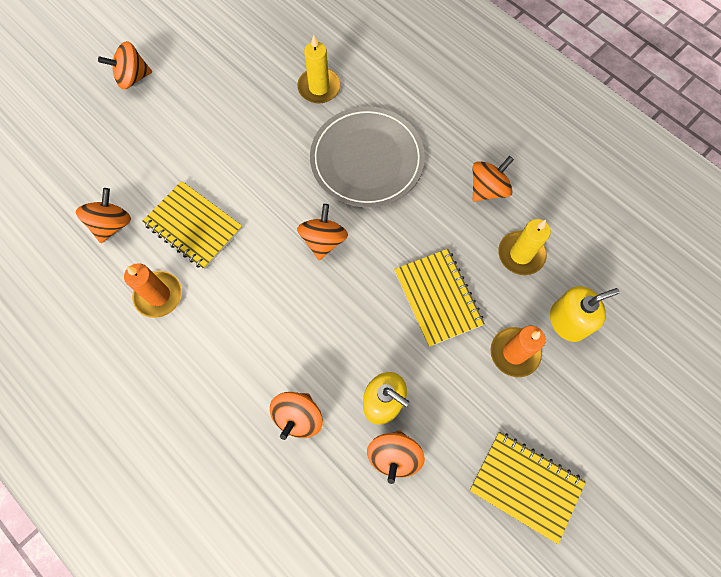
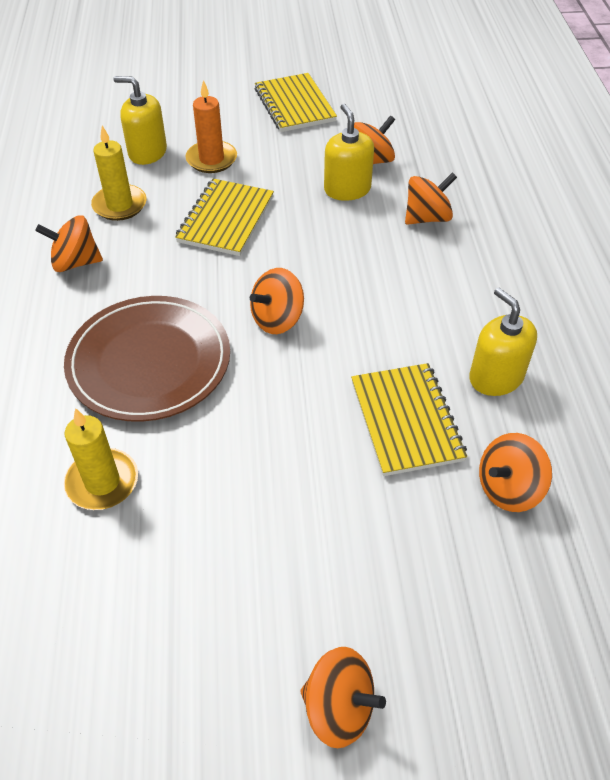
camera: 140 degrees left, 20 degrees down
(158, 295) = (496, 377): orange candle -> yellow soap dispenser
(367, 159) = (149, 362): grey plate -> brown plate

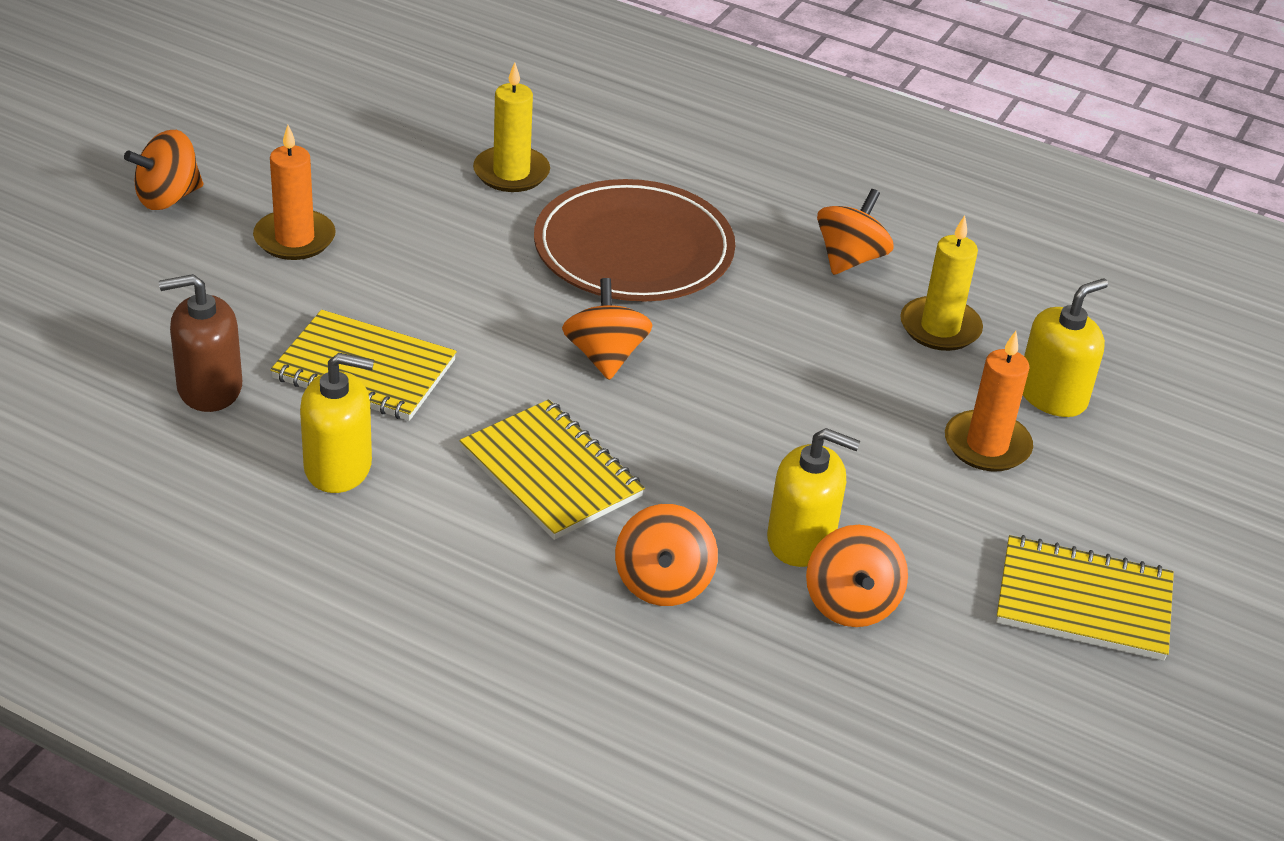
camera: 120 degrees right, 10 degrees down
(226, 219) = (831, 398): yellow notebook -> yellow notebook (551, 473)
(309, 563) = (294, 239): none -> orange candle
(508, 489) = (209, 388): orange spinning top -> brown soap dispenser

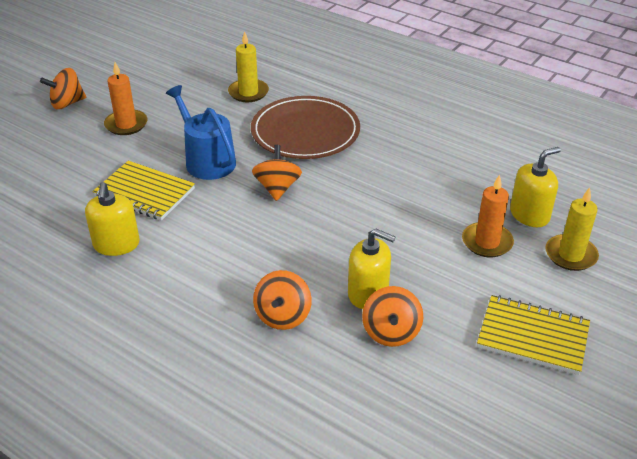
camera: 10 degrees right, 0 degrees up
(209, 388) = (60, 200): brown soap dispenser -> none
(338, 467) = (116, 244): yellow soap dispenser -> yellow soap dispenser turned 75 degrees clockwise
(464, 306) = (207, 160): none -> blue watering can
(551, 473) = (233, 251): yellow notebook -> none
(850, 259) = (424, 138): orange spinning top -> none
(940, 328) = (469, 176): yellow candle -> yellow candle (570, 255)

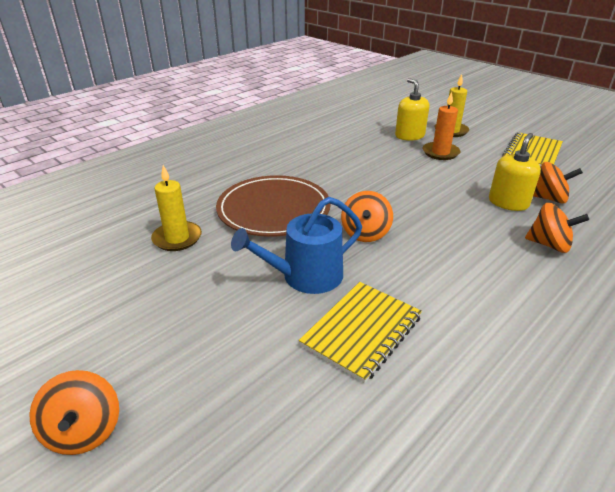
camera: 80 degrees left, 5 degrees down
(116, 244) = (466, 359): yellow soap dispenser -> none
(126, 124) = (193, 349): orange candle -> none
(277, 188) = (365, 233): orange spinning top -> orange spinning top turned 90 degrees counterclockwise

